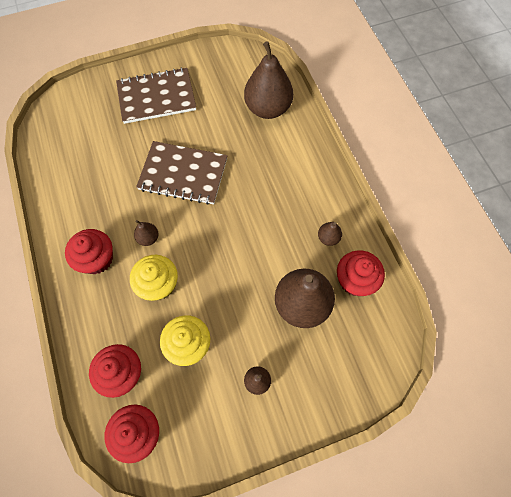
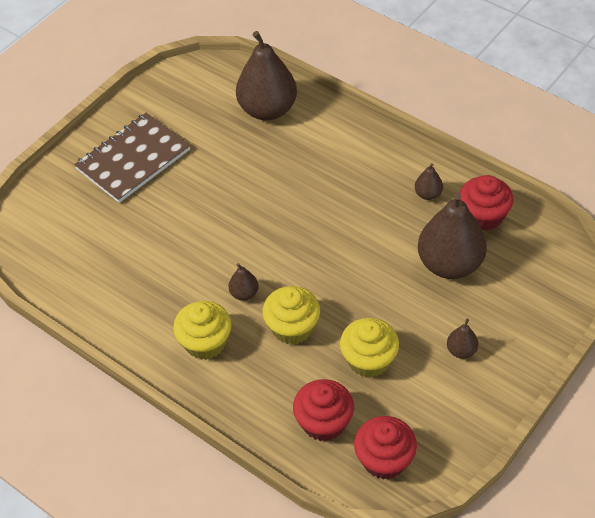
camera: 30 degrees left, 15 degrees down
(97, 259) = (205, 342): red cupcake -> yellow cupcake
(183, 174) = (229, 216): brown notebook -> none

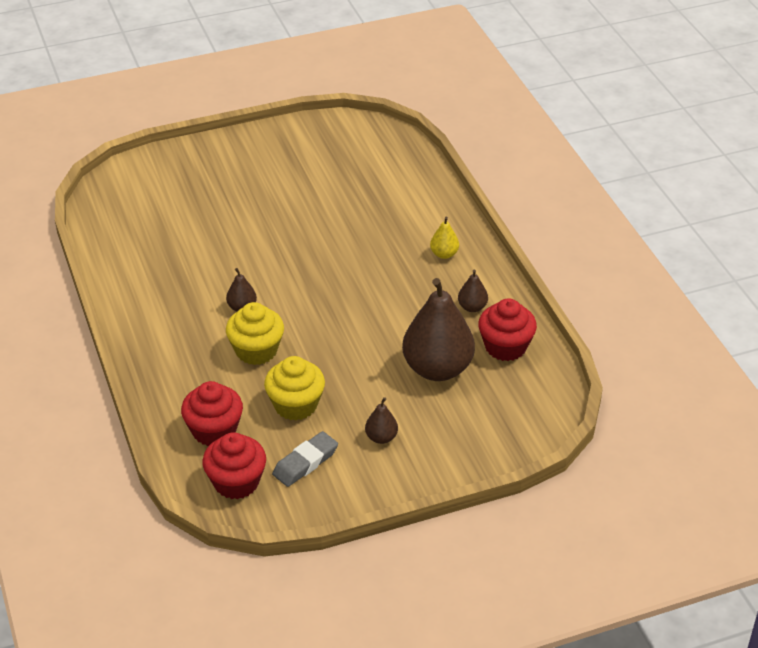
camera: 30 degrees right, 10 degrees down
(133, 159) = (248, 170): brown notebook -> none
(205, 342) = (177, 327): yellow cupcake -> none
(267, 109) = (395, 181): brown pear -> none
(364, 157) = (444, 254): none -> yellow pear
(423, 408) = (305, 462): none -> grey eraser

